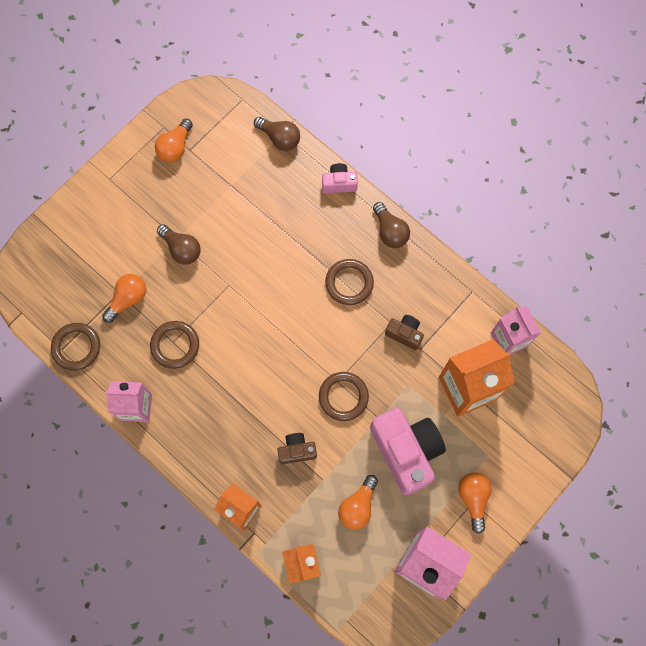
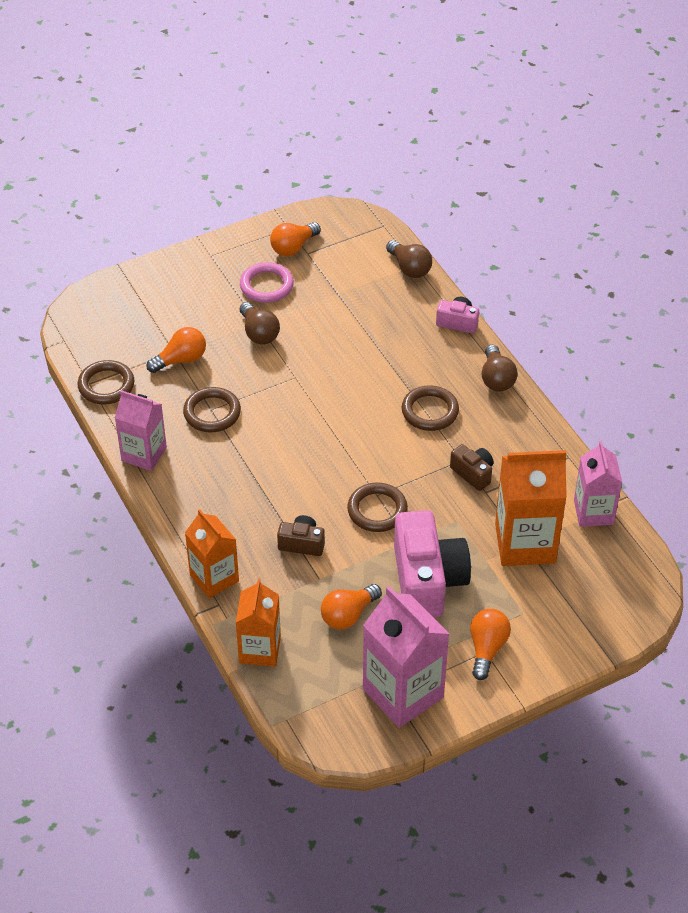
camera: 20 degrees right, 25 degrees down
(169, 196) = (266, 286): none -> pink ring

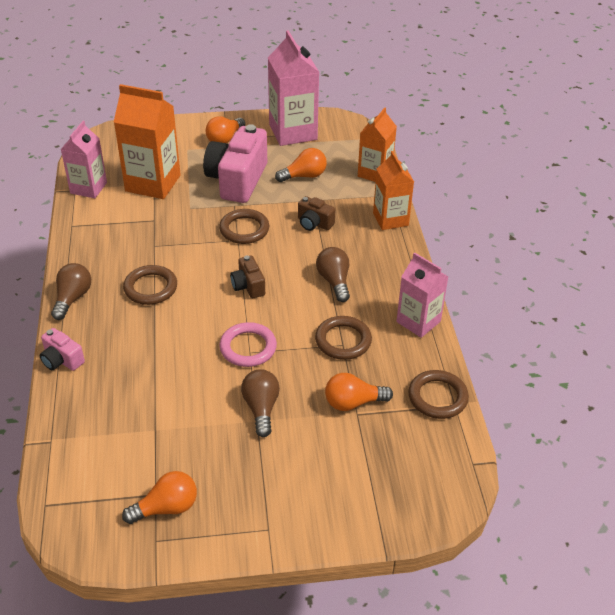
camera: 160 degrees left, 5 degrees down
(266, 286) = (224, 464): pink ring -> pink ring (248, 347)
(409, 268) = (60, 437): brown light bulb -> brown light bulb (334, 281)
(473, 473) = (153, 234): brown camera -> brown camera (248, 286)

